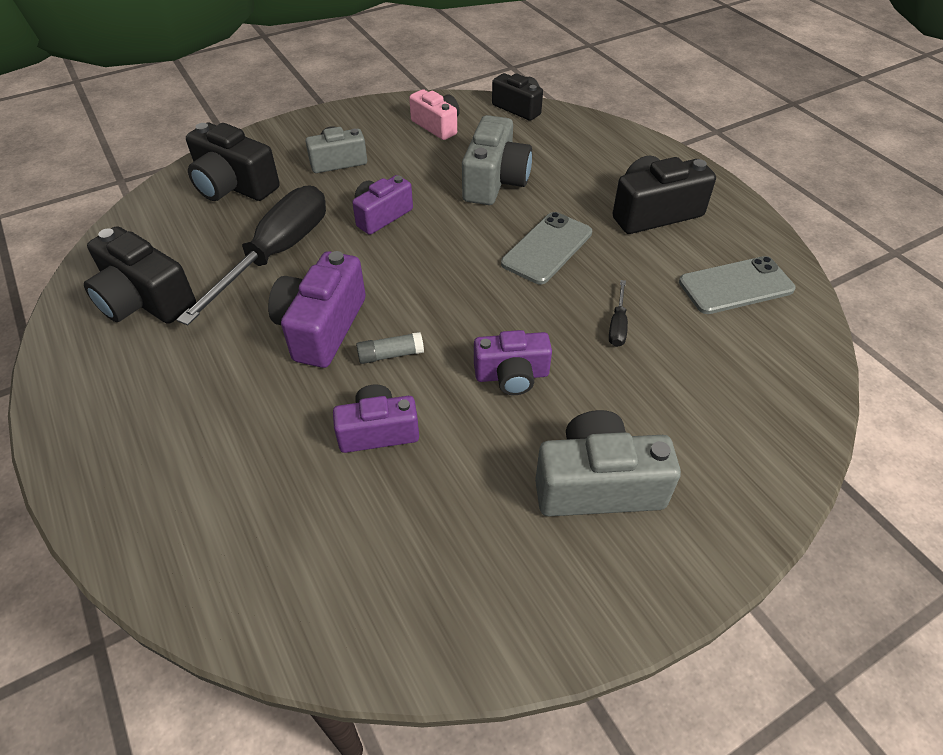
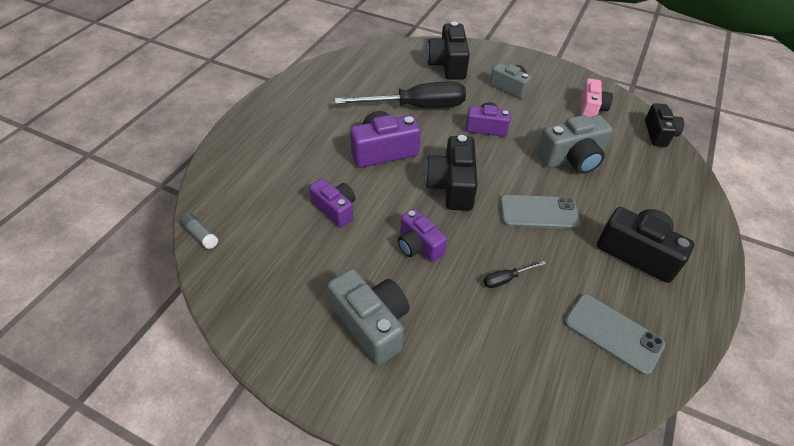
camera: 55 degrees right, 0 degrees up
(145, 300) = (345, 84): black camera -> black camera (452, 186)
(390, 355) = (388, 187): grey glue stick -> grey glue stick (200, 235)

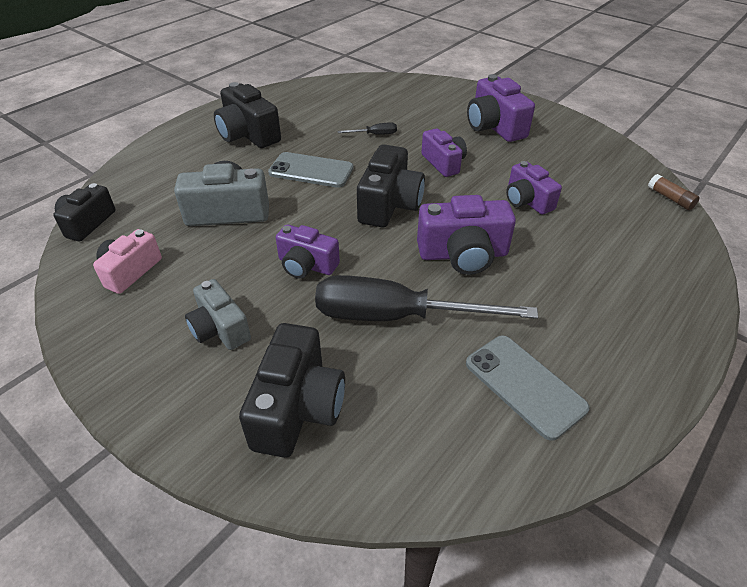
camera: 165 degrees left, 5 degrees down
(200, 235) = (670, 198): grey glue stick -> brown glue stick
(371, 324) = (494, 127): grey camera -> purple camera
(613, 333) = (315, 102): grey phone -> grey phone (524, 385)

